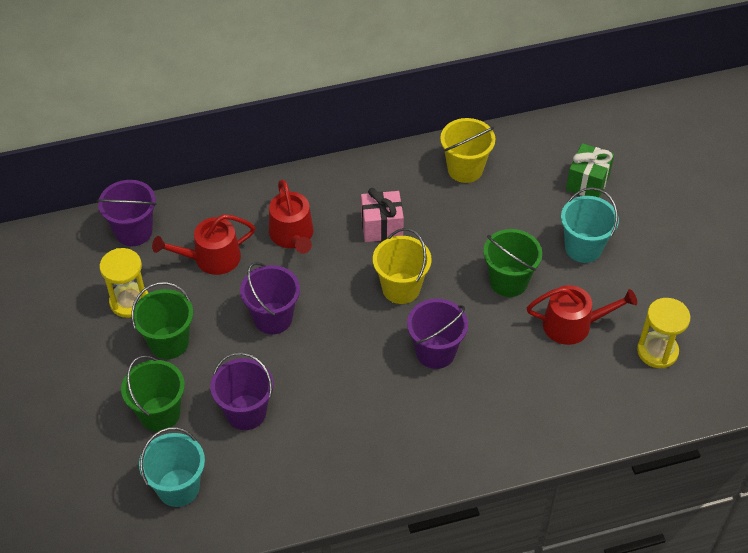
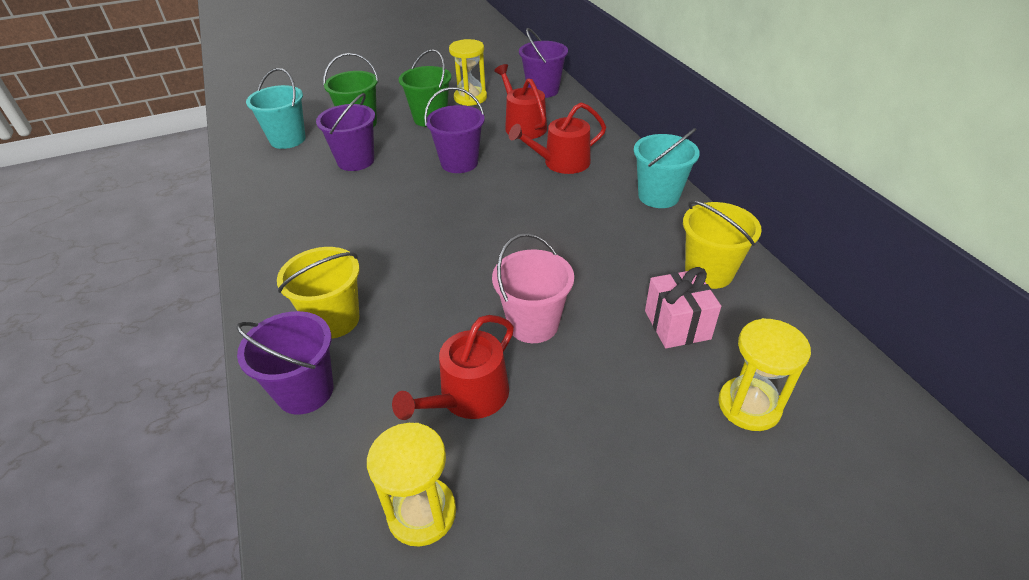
camera: 85 degrees right, 10 degrees down
(381, 227) = (590, 215): pink gift -> pink gift (677, 325)
(401, 288) = (507, 236): yellow bucket -> yellow bucket (334, 320)
(435, 352) = (420, 268): purple bucket -> purple bucket (305, 391)
(508, 281) = (533, 324): green bucket -> pink bucket
(573, 325) = (468, 397): red watering can -> red watering can turned 45 degrees clockwise
(583, 248) = (613, 404): turquoise bucket -> turquoise bucket (658, 196)
(587, 182) = (749, 406): green gift -> yellow hourglass

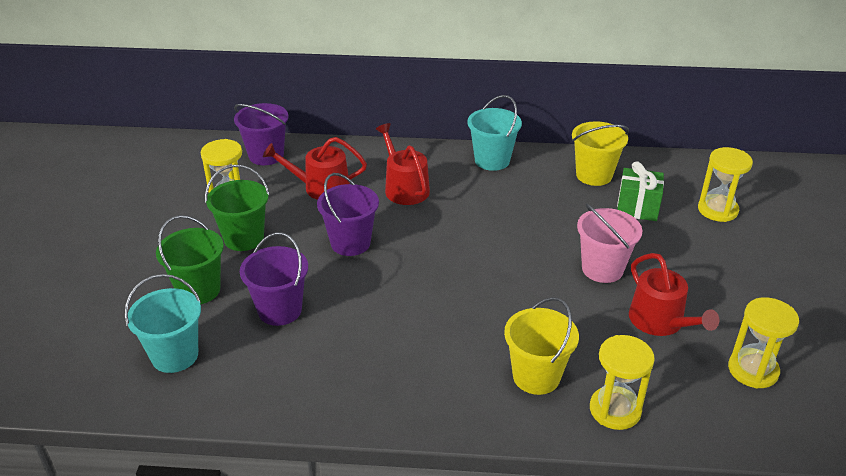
camera: 65 degrees left, 5 degrees down
(305, 391) = (615, 410): purple bucket -> yellow hourglass
(561, 163) = (404, 188): red watering can -> red watering can turned 150 degrees clockwise
(677, 325) = (637, 208): pink gift -> green gift

